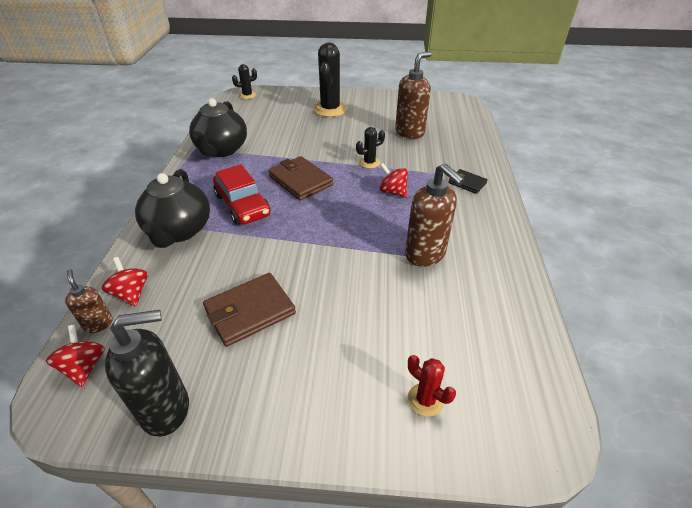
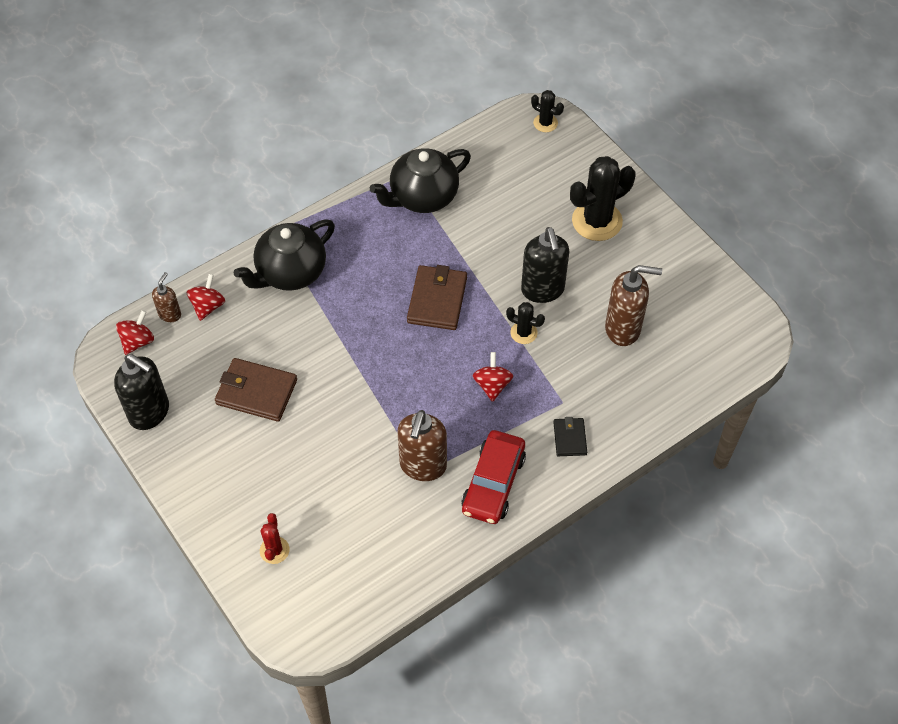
camera: 50 degrees right, 15 degrees up
(242, 205) = (361, 286): red car -> red car (493, 483)
(349, 143) = (542, 290): none -> black soap dispenser

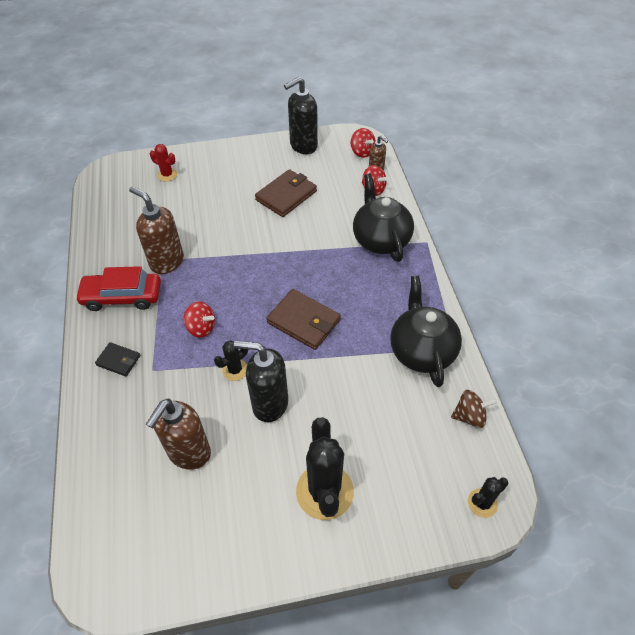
camera: 115 degrees right, 5 degrees down
(473, 147) = (470, 416): none -> brown spinning top
(493, 483) = (122, 296): red car -> red car turned 45 degrees counterclockwise

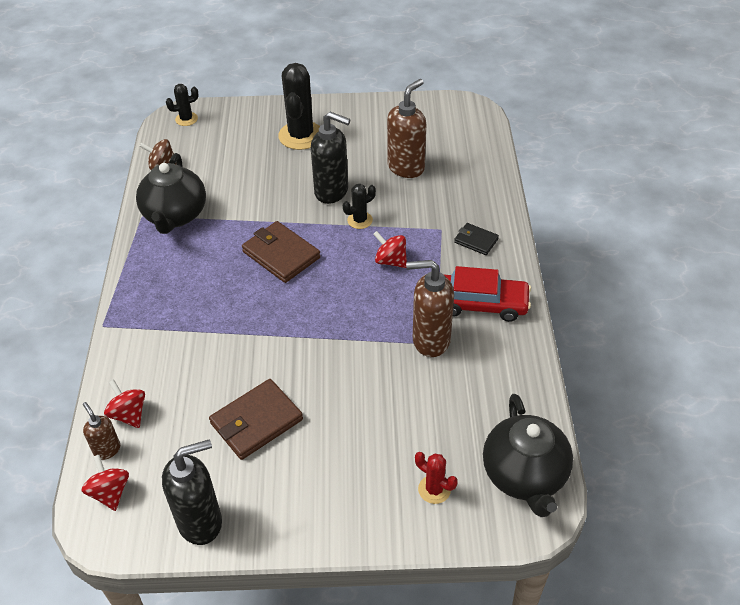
camera: 170 degrees left, 5 degrees down
(166, 262) = (430, 340): brown soap dispenser -> brown soap dispenser turned 135 degrees clockwise
(380, 240) = (156, 336): black teapot -> black teapot (524, 476)

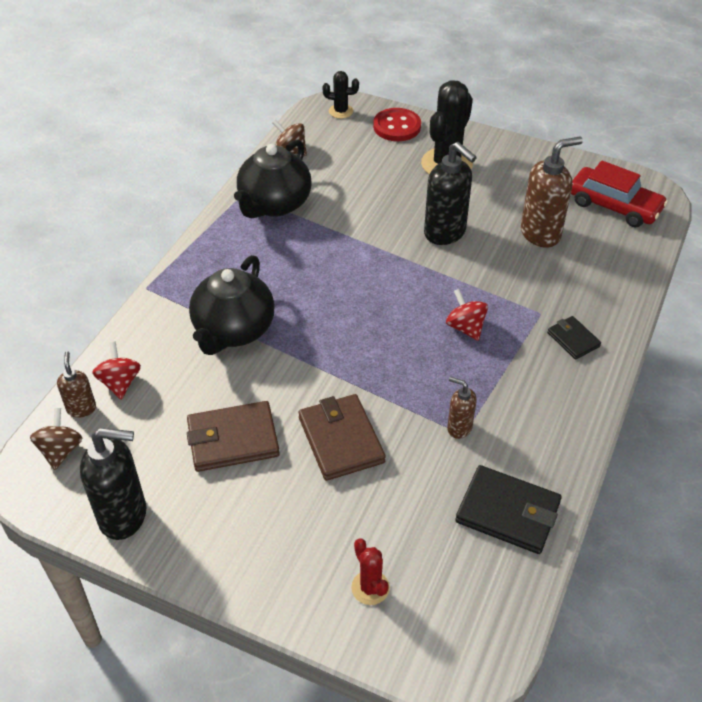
camera: 25 degrees right, 0 degrees up
(110, 492) = (60, 450): red spinning top -> brown spinning top
(242, 117) = (397, 126): none -> red button
(281, 254) = (355, 280): brown wallet -> brown wallet (341, 440)
(360, 220) = (457, 273): black cactus -> none
(430, 340) = (459, 428): brown soap dispenser -> brown soap dispenser, size x0.54
(481, 304) = (538, 410): red car -> red car (614, 206)
(502, 389) = (507, 512): none -> black wallet
(524, 476) = (477, 617): black teapot -> black teapot (233, 330)

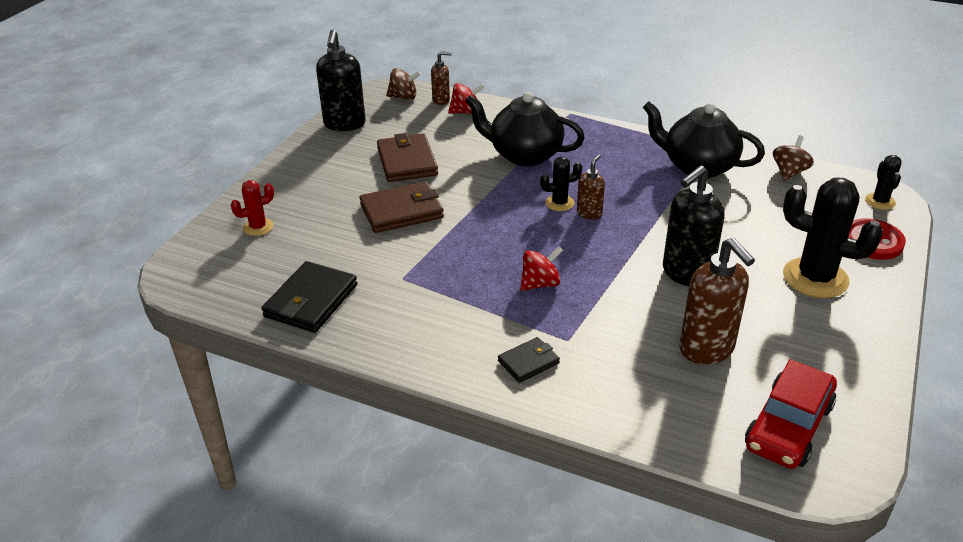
camera: 90 degrees right, 10 degrees down
(332, 307) = (559, 203): none -> black cactus
(459, 428) = (409, 275): brown soap dispenser -> brown soap dispenser (589, 214)

